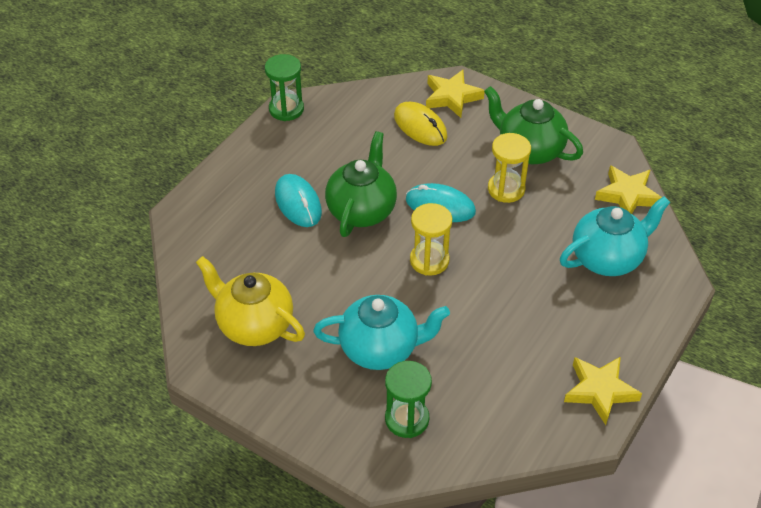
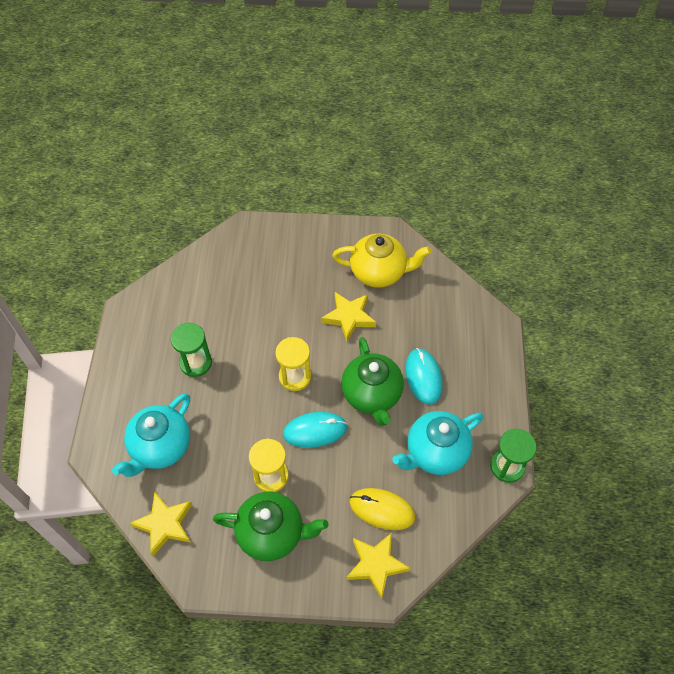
camera: 150 degrees right, 10 degrees up
(298, 203) = (423, 377): turquoise mouse -> turquoise mouse turned 45 degrees clockwise
(380, 349) = (288, 295): turquoise teapot -> turquoise teapot (435, 452)
(407, 419) = (245, 261): green hourglass -> green hourglass (196, 363)
(600, 391) = (130, 335): yellow star -> yellow star (349, 317)

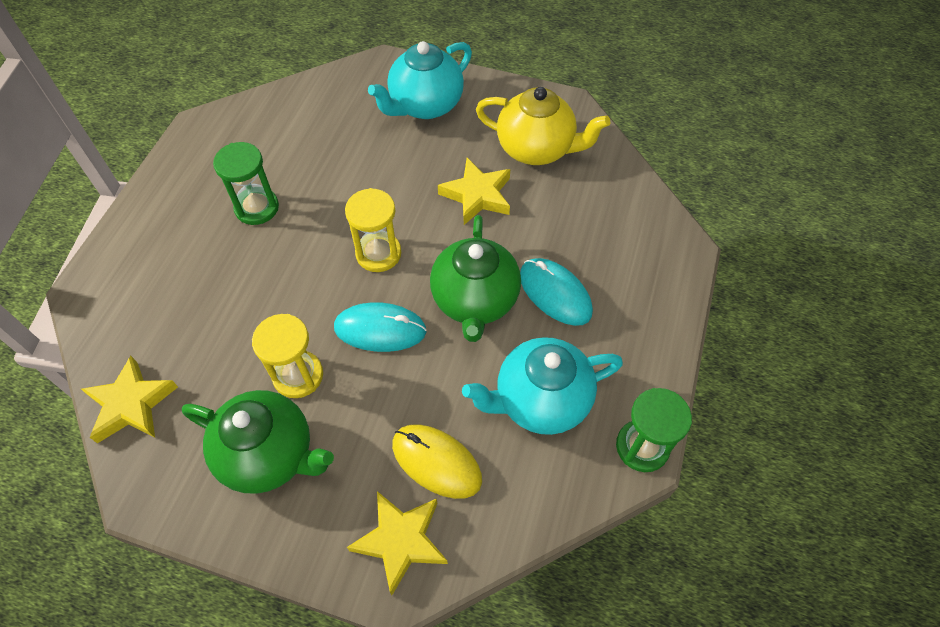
camera: 15 degrees right, 0 degrees up
(160, 447) = (168, 302): turquoise teapot -> turquoise teapot (425, 105)
(423, 377) = (555, 293): turquoise mouse -> turquoise mouse turned 45 degrees counterclockwise

